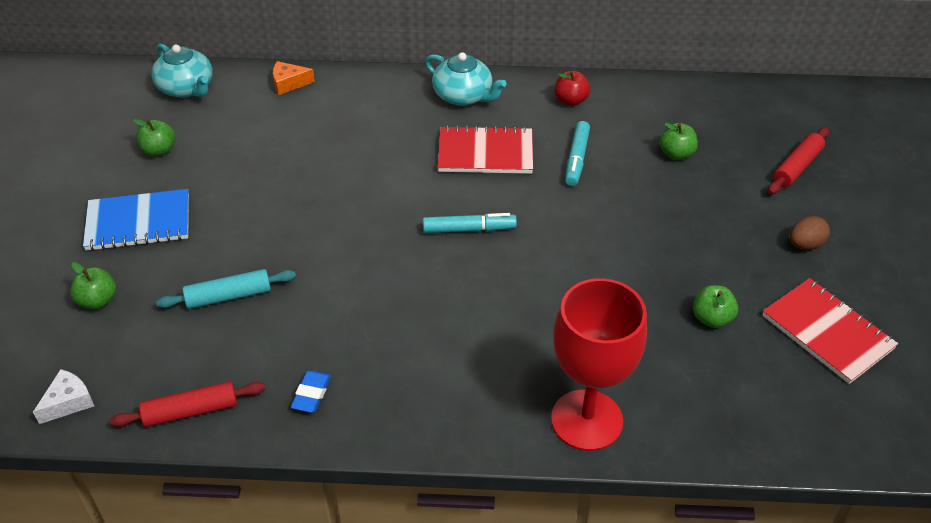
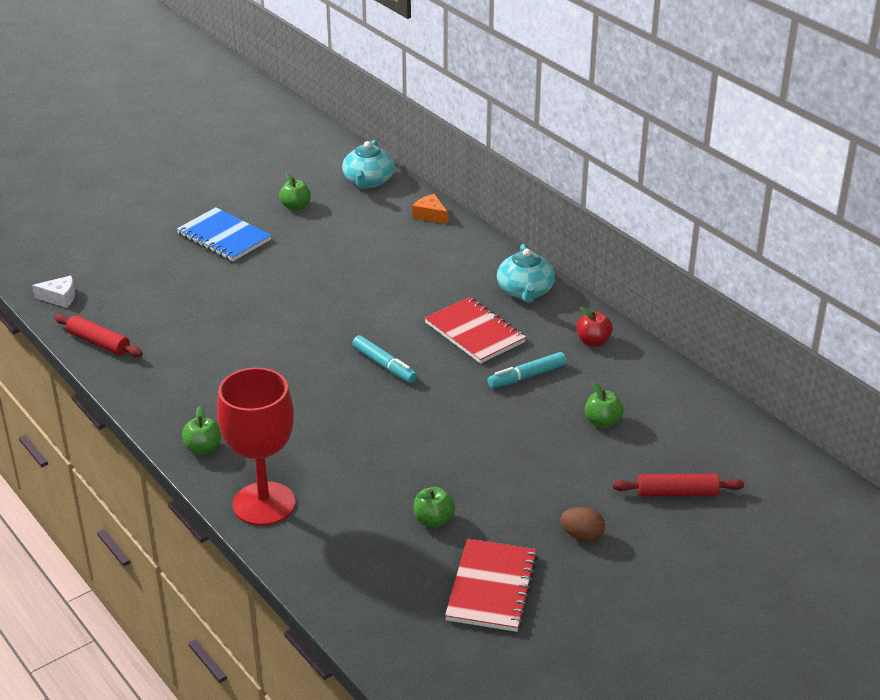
camera: 50 degrees right, 10 degrees down
(98, 301) = (144, 261): green apple -> green apple (203, 448)
(229, 296) = (203, 304): turquoise rolling pin -> none
(311, 394) = (160, 379): blue eraser -> none

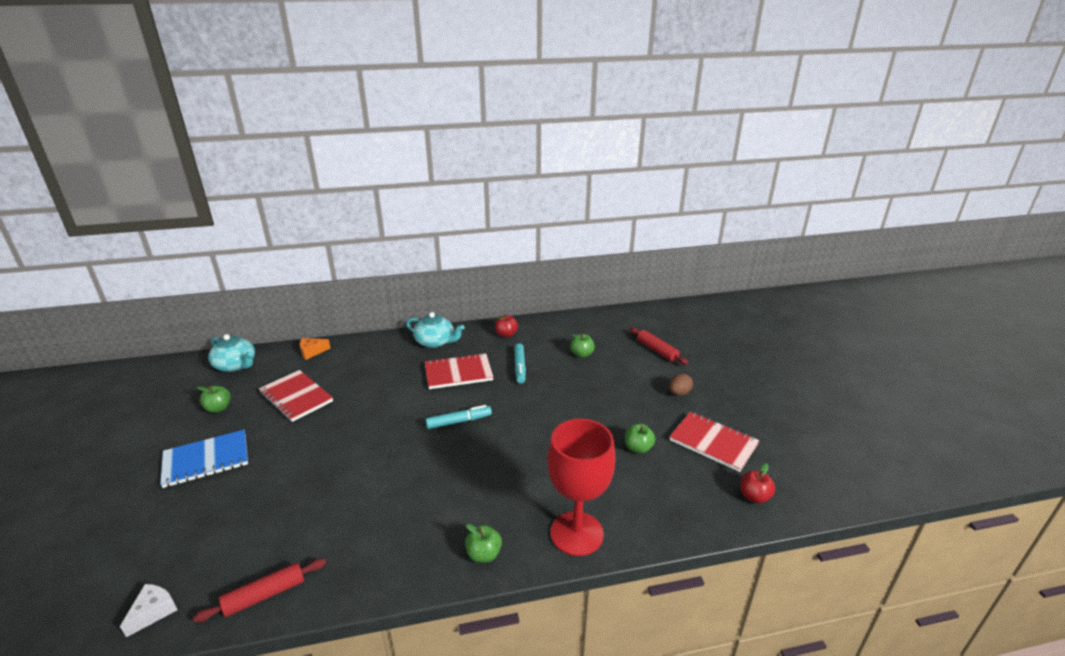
camera: 65 degrees left, 5 degrees down
(346, 242) = (296, 397): none -> red notebook
(407, 640) = (754, 496): none -> red apple
(677, 493) = (657, 350): red rolling pin -> red rolling pin turned 60 degrees counterclockwise

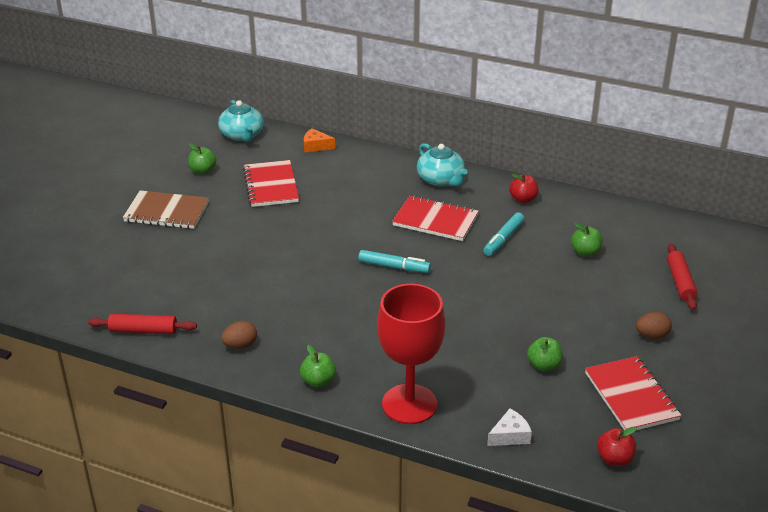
camera: 35 degrees right, 5 degrees up
(153, 612) = (70, 306): white cheese -> white cheese (510, 435)
(206, 460) = (167, 212): blue notebook -> brown notebook
(382, 557) = (240, 345): none -> brown egg

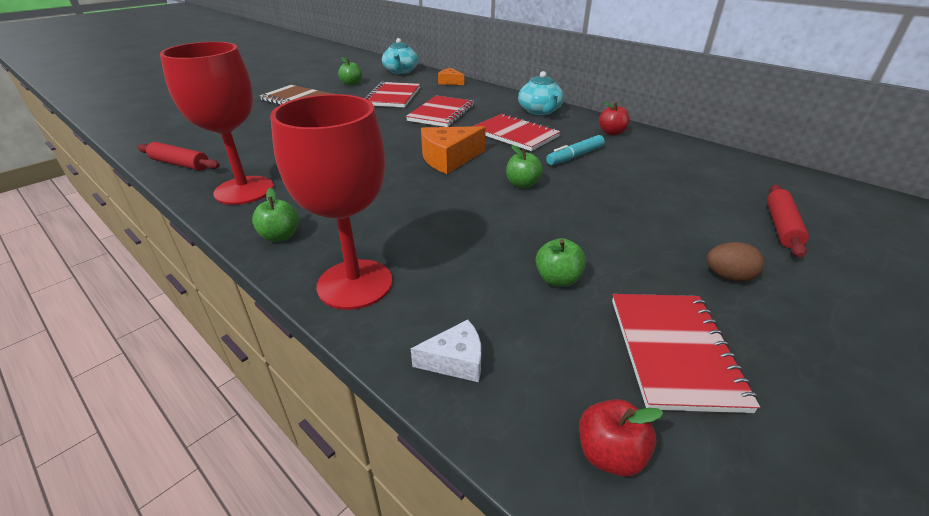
camera: 20 degrees right, 0 degrees up
(240, 345) = (244, 190): brown egg -> red goblet
(343, 203) = (441, 113): none -> red notebook
(394, 267) = (449, 159): turquoise marker -> orange cheese
(585, 252) = (663, 180): green apple -> green apple (522, 184)

